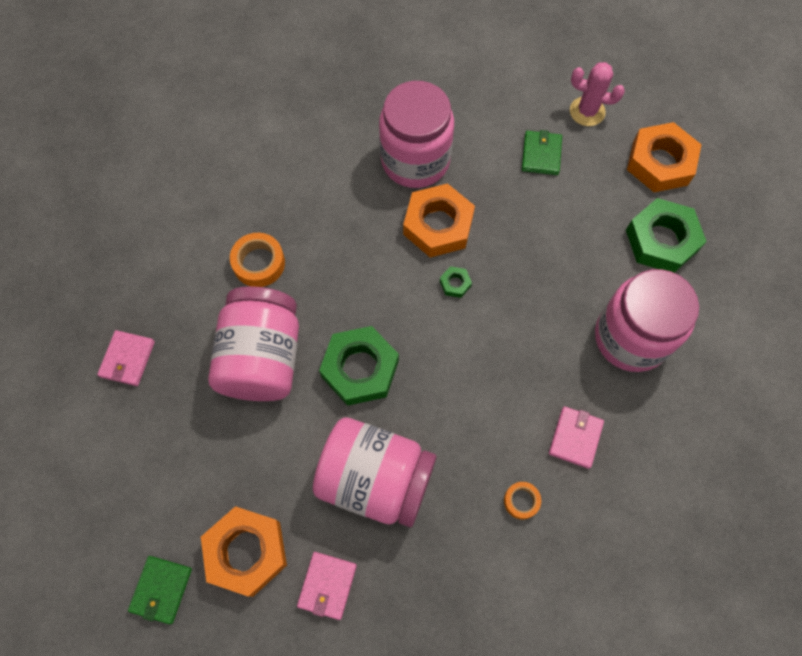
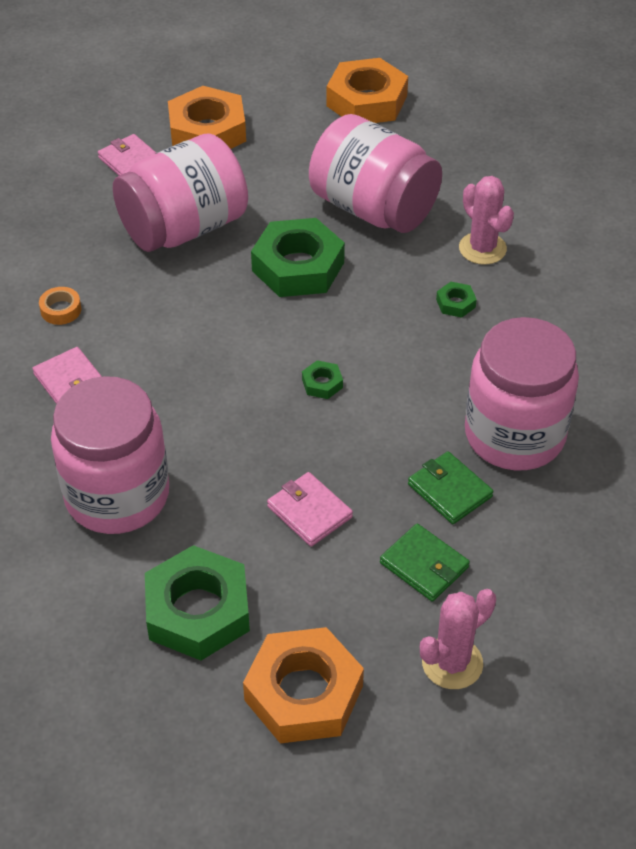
camera: 125 degrees right, 20 degrees down
(127, 359) = (452, 129): pink wallet -> pink wallet (309, 512)
(161, 589) = (228, 79): green wallet -> green wallet (449, 490)
(259, 263) = (482, 248): orange tape -> pink cactus
(326, 250) = (455, 303): none -> green nut
(438, 225) = (407, 408): orange nut -> orange nut (367, 101)

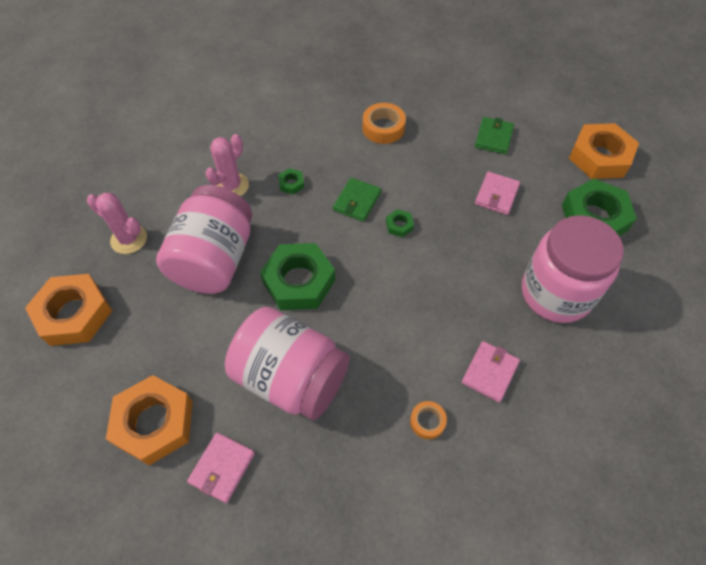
camera: 115 degrees left, 10 degrees up
(449, 490) = (439, 142): green wallet -> green wallet (357, 201)
(452, 663) = (539, 111): pink cactus -> pink cactus (129, 239)
(514, 435) = (383, 128): pink jar -> orange tape

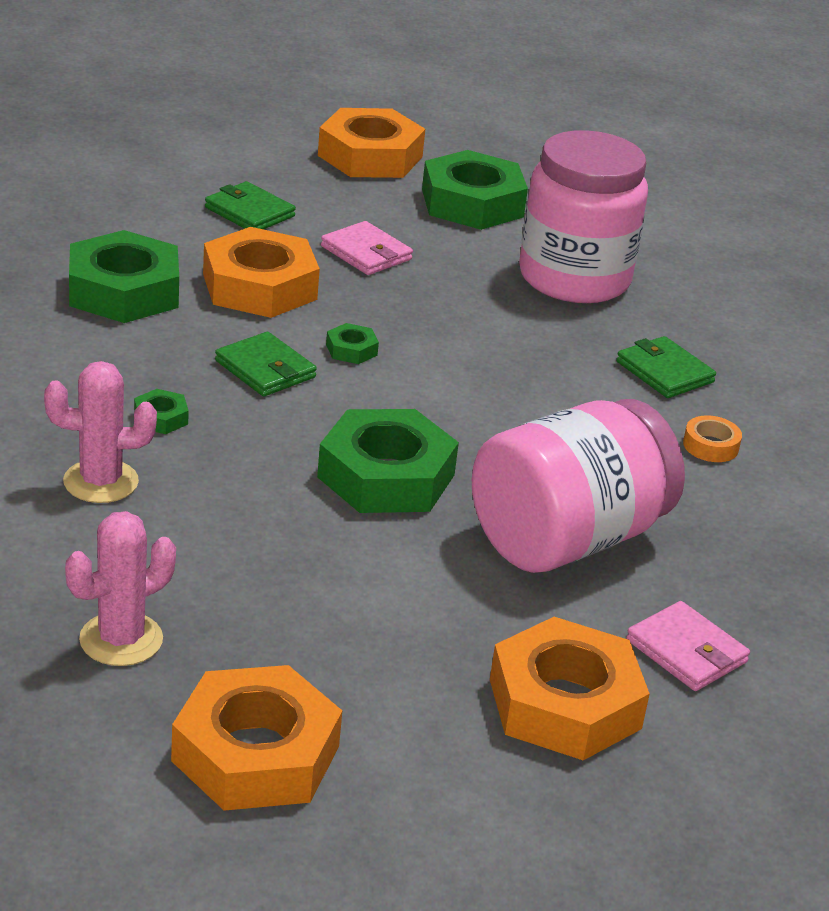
camera: 70 degrees left, 25 degrees down
(215, 259) = (265, 549): pink jar -> none
(232, 186) = (101, 482): pink cactus -> pink cactus turned 60 degrees counterclockwise
(383, 128) = (124, 291): orange tape -> green nut
(428, 169) = (259, 286): none -> orange nut
(489, 372) = (664, 372): pink wallet -> green wallet

